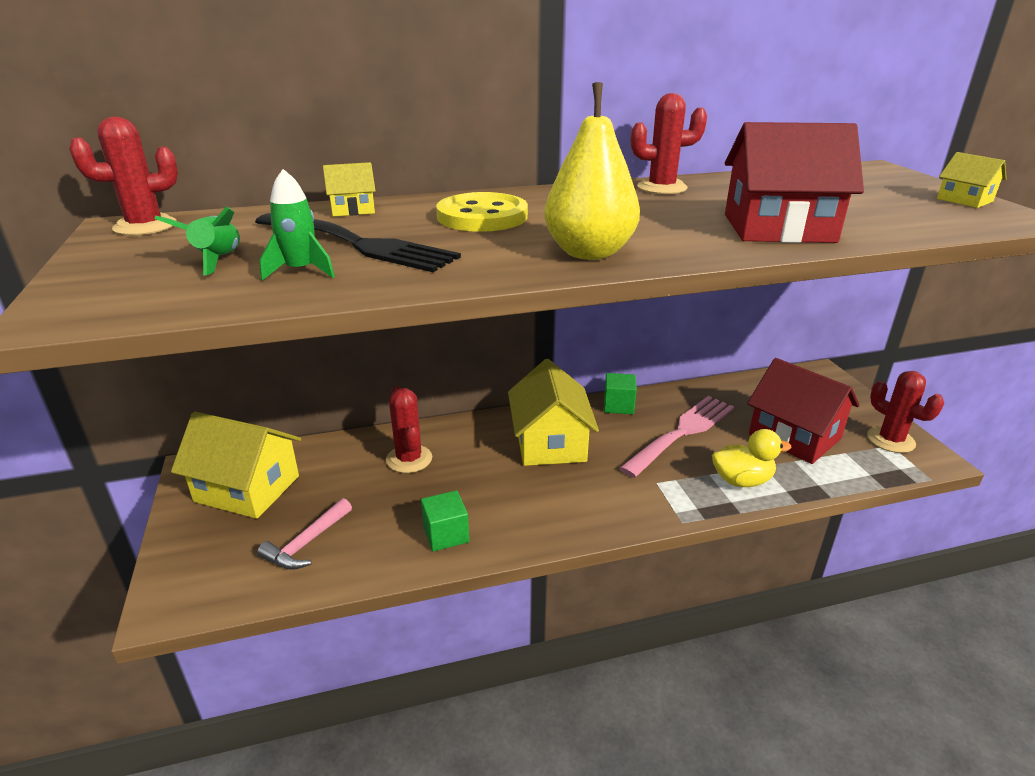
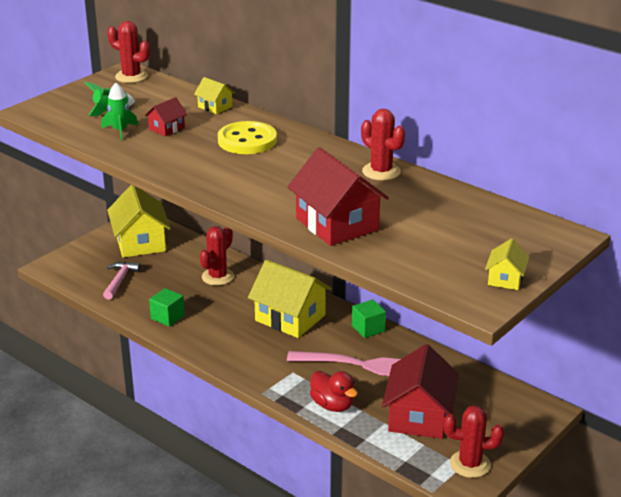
camera: 55 degrees right, 0 degrees up
(306, 543) = (120, 280): pink hammer -> pink hammer turned 105 degrees clockwise
(358, 244) = (166, 128): black fork -> red house
(550, 443) = (290, 318): yellow house -> yellow house turned 75 degrees clockwise
(589, 253) = (223, 183): yellow pear -> none
(742, 480) = (332, 405): yellow duck -> red duck
(890, 440) = (470, 464): red cactus -> red cactus turned 75 degrees clockwise

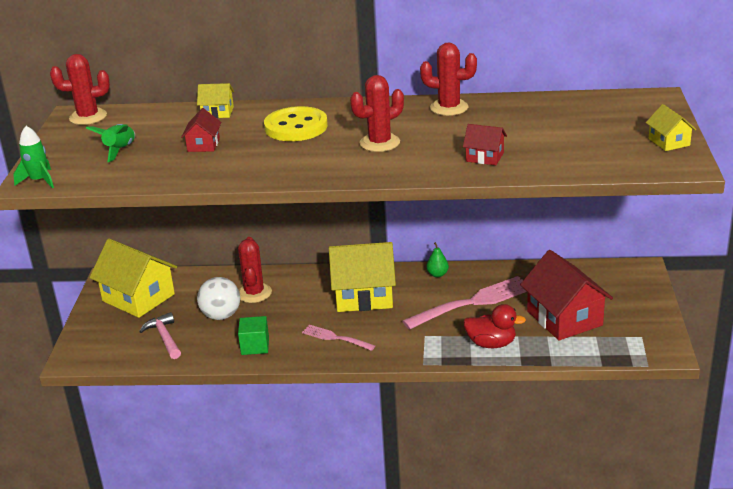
camera: 35 degrees left, 0 degrees up
(120, 131) = (161, 163): green rocket -> green rocket (39, 181)
(175, 283) = (221, 315): none -> white ball
(228, 340) = (335, 338): none -> pink fork
(337, 224) = (484, 157): red house -> red house, size x0.48
(368, 328) = (437, 274): green cube -> green pear
(470, 464) = (645, 332): red cactus -> red cactus (379, 143)

